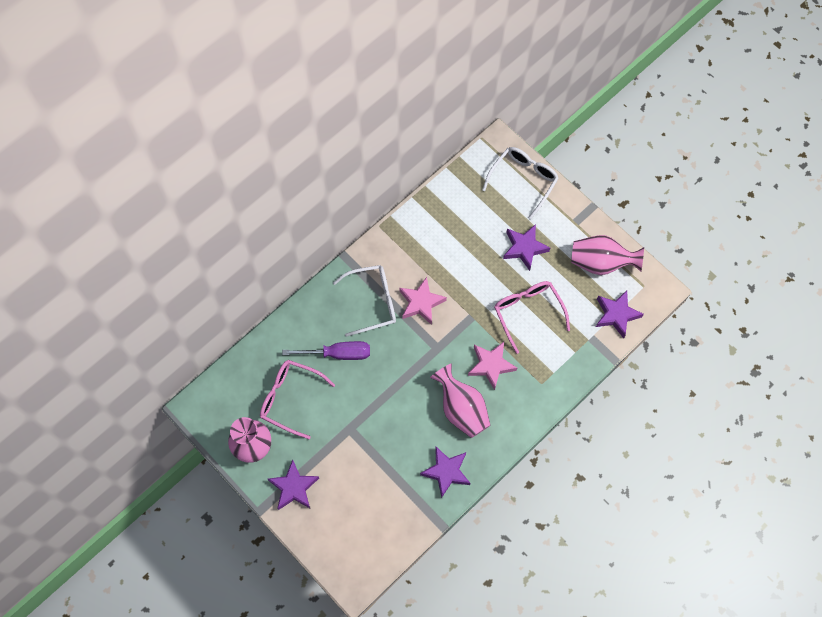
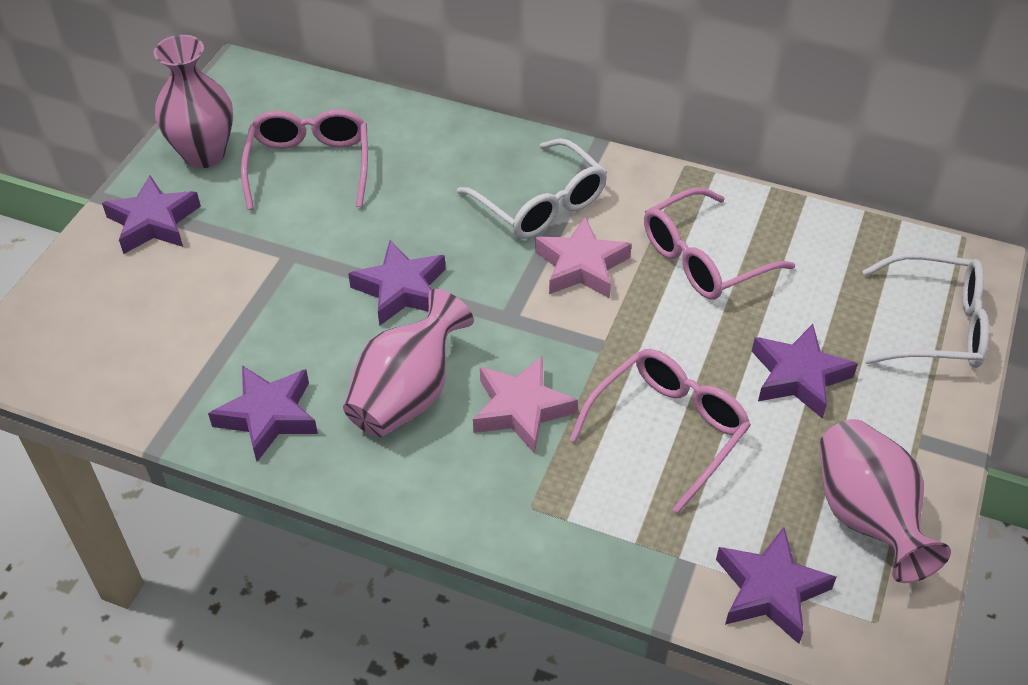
camera: 65 degrees right, 20 degrees down
(338, 353) = (420, 194): purple screwdriver -> none
(397, 387) = (401, 289): none -> purple star
(442, 250) = (703, 259): none -> pink glasses

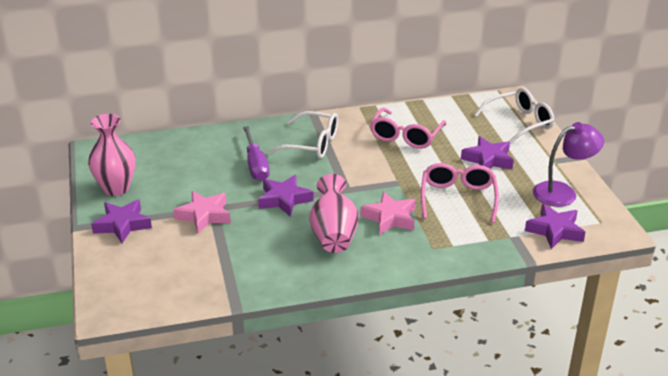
camera: 35 degrees left, 15 degrees down
(268, 416) = (277, 271): purple star -> none
(309, 165) = (180, 172): pink glasses -> none
(422, 204) = (256, 165): none -> purple screwdriver
(581, 266) = (356, 159): pink star -> pink star (204, 215)
(866, 517) = (563, 192): pink vase -> purple lamp

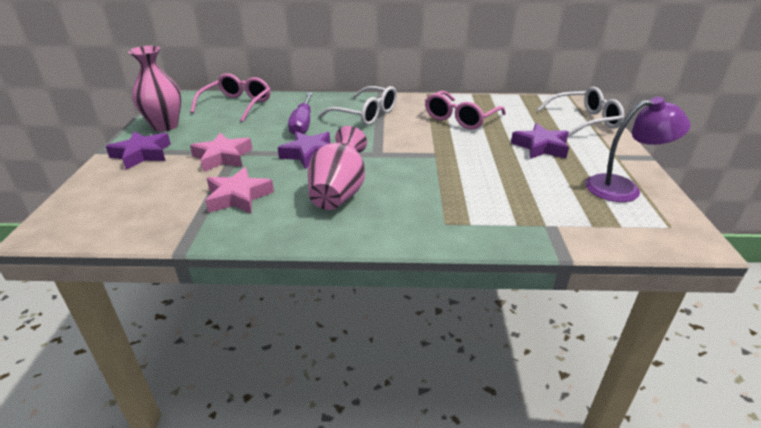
camera: 15 degrees right, 0 degrees up
(390, 218) = (409, 185): pink star -> pink star (238, 197)
(458, 198) = (495, 177): pink glasses -> pink glasses (237, 105)
(555, 230) = (606, 227): purple star -> none

